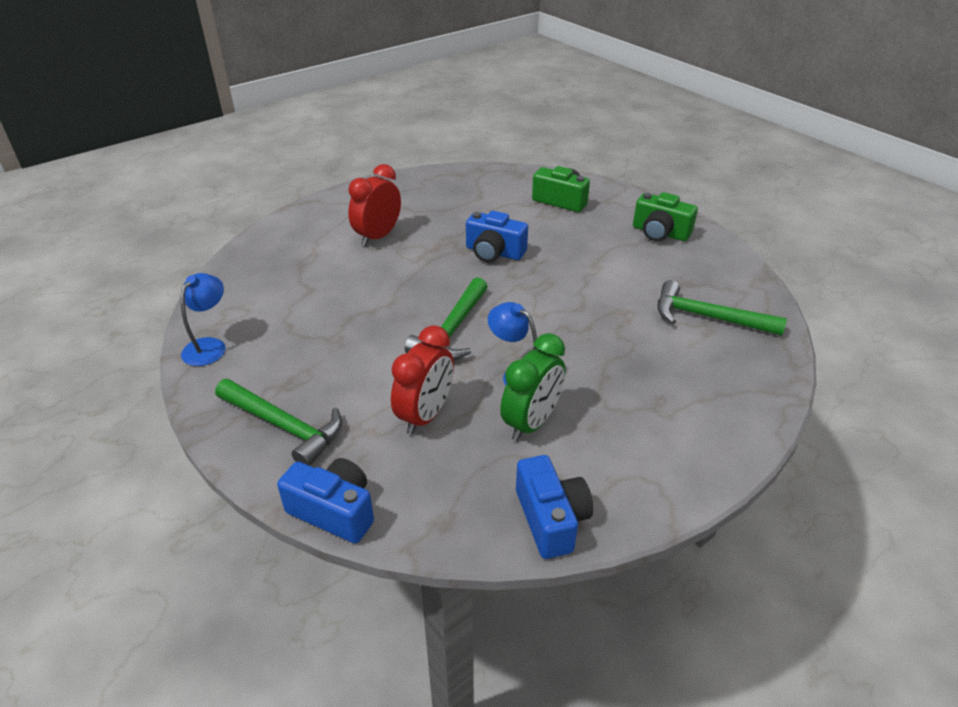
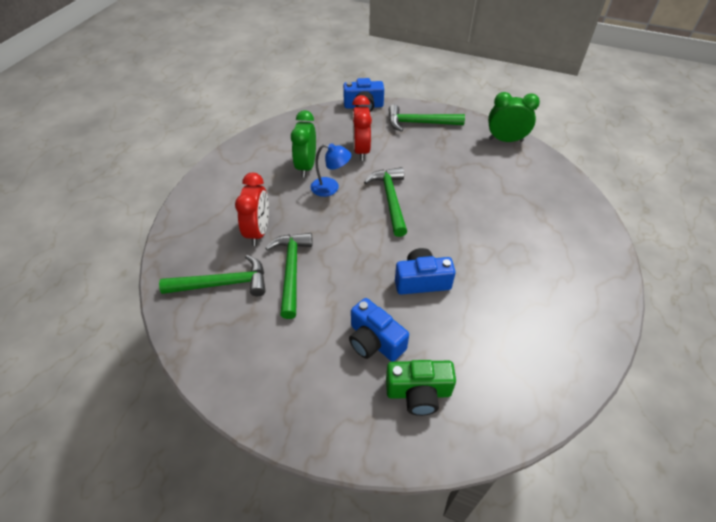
camera: 150 degrees right, 10 degrees up
(209, 346) = (505, 140): blue lamp -> green clock
(378, 236) = (523, 257): red clock -> red clock (258, 231)
(551, 519) = (274, 133): blue camera -> blue camera (374, 341)
(624, 303) = (291, 271): none -> green hammer
(660, 233) = (292, 383): green camera -> none

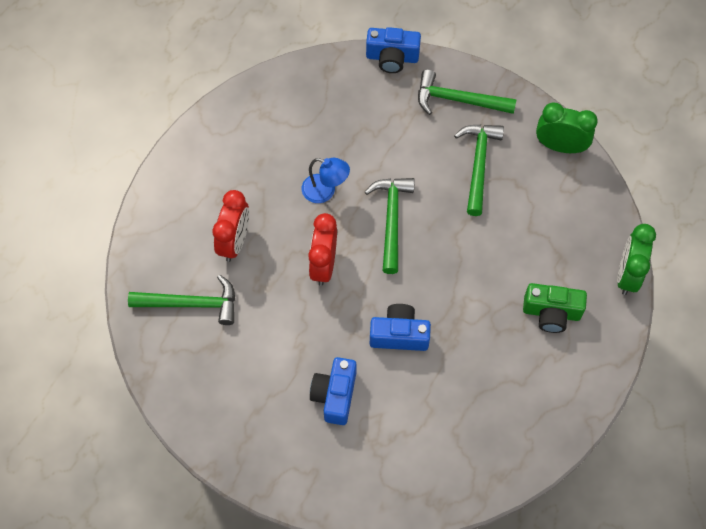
camera: 10 degrees right, 15 degrees up
(291, 271) = (264, 299): green hammer -> green hammer (478, 164)
(306, 166) = (301, 153): green clock -> green clock (627, 275)
(361, 150) = (373, 136): red clock -> red clock (323, 265)
(374, 341) = (335, 395): blue camera -> blue camera turned 45 degrees clockwise
(418, 393) = (365, 455): green camera -> green camera (551, 313)

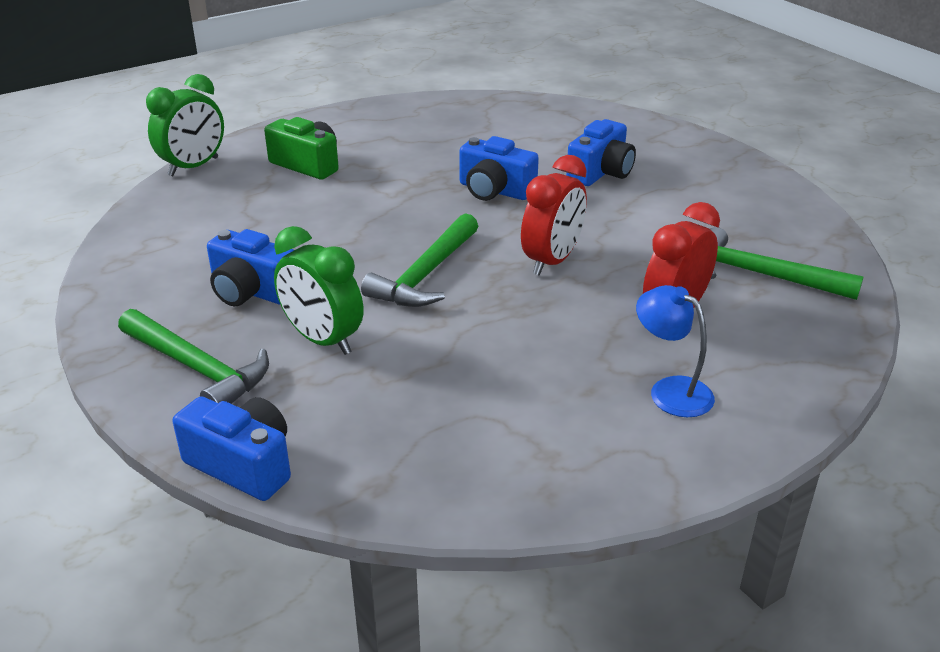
camera: 155 degrees left, 30 degrees down
(325, 191) = (501, 327): blue lamp -> blue lamp (670, 390)
(478, 164) = (252, 291): green hammer -> blue camera
(560, 146) = (121, 277): green clock -> green clock (322, 340)

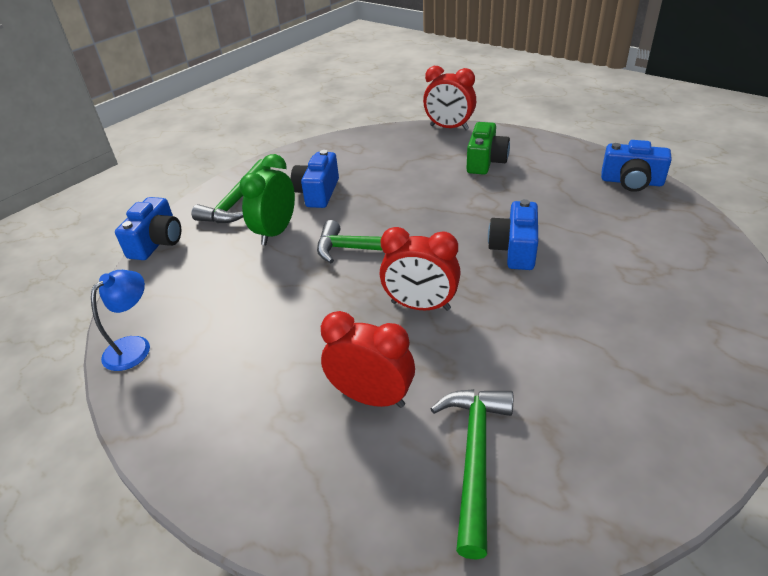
camera: 75 degrees right, 5 degrees up
(193, 167) = (449, 128): green clock -> red clock
(601, 172) = (601, 302): blue camera -> blue camera (631, 182)
(670, 390) = (258, 413): blue lamp -> blue lamp (134, 346)

